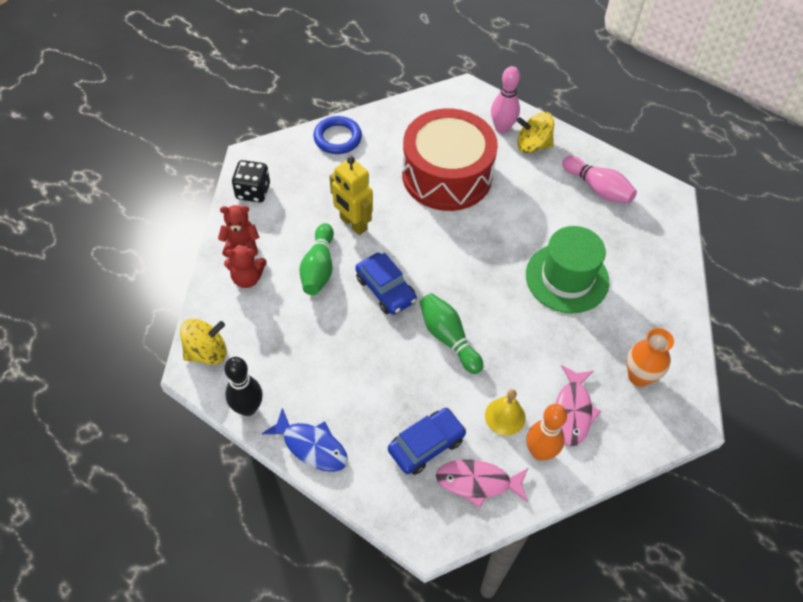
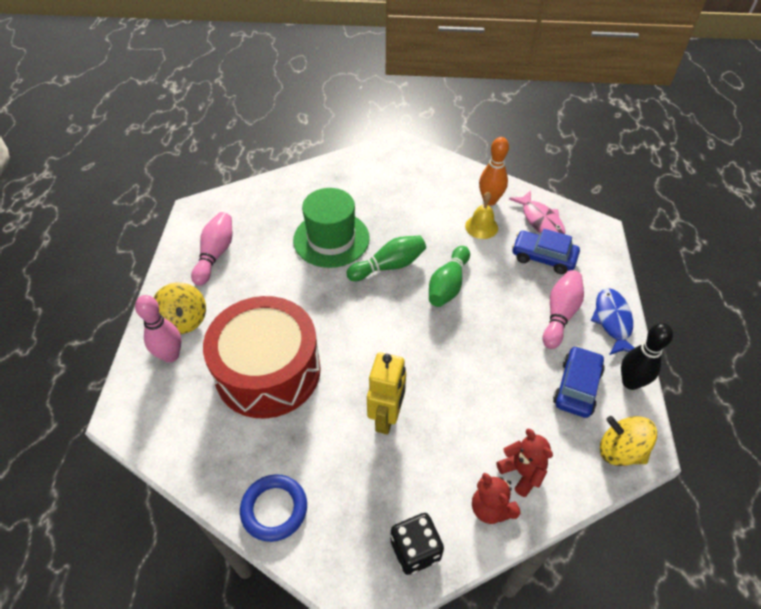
camera: 120 degrees left, 5 degrees down
(319, 268) = (459, 416): green bowling pin -> green bowling pin (389, 266)
(351, 406) = (560, 314): none -> pink bowling pin
(385, 289) = (438, 350): blue car -> blue car (577, 387)
(573, 411) = (445, 196): pink fish -> none
(639, 376) = (388, 175): orange vase -> none

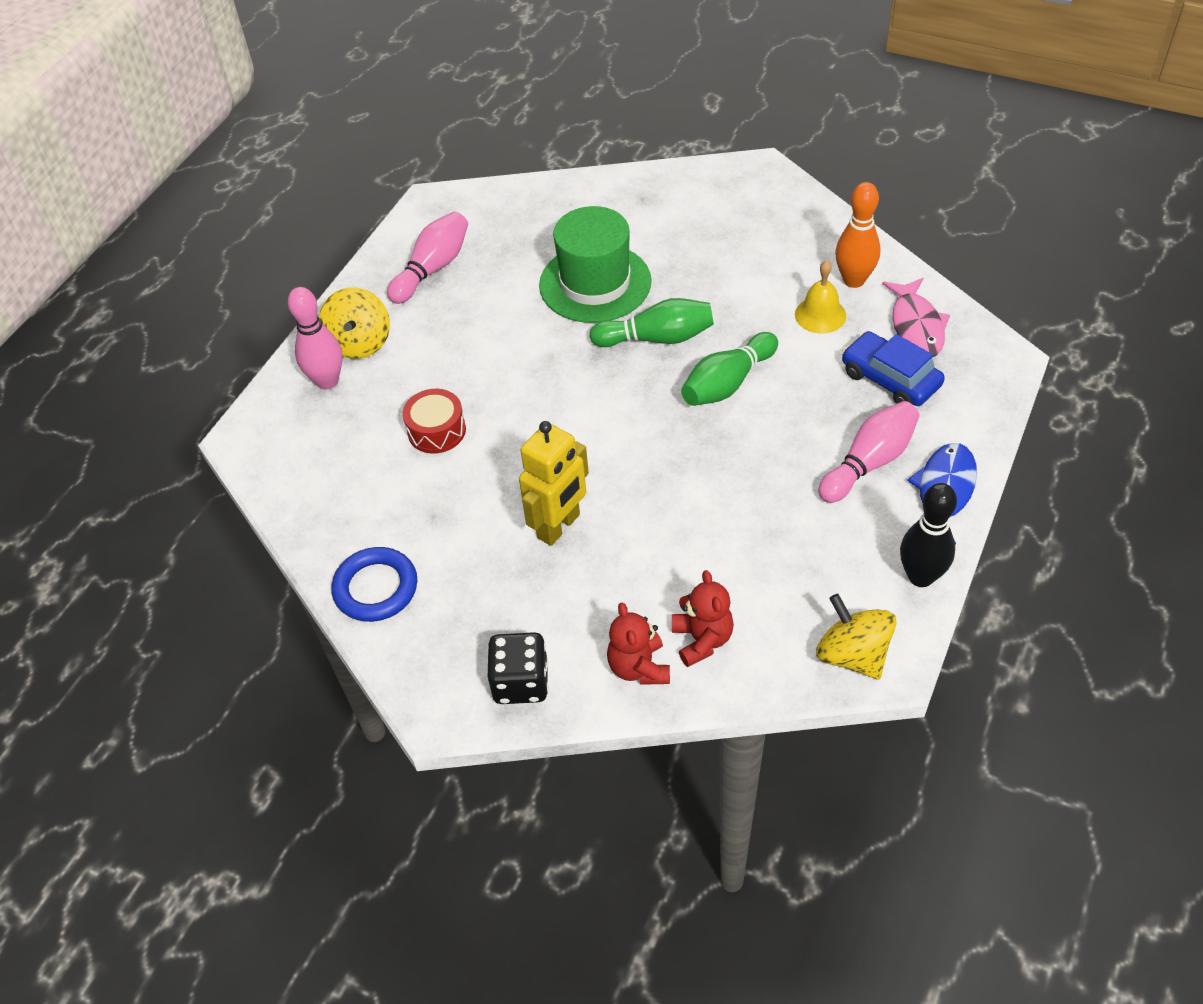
camera: 25 degrees right, 0 degrees up
(268, 371) = (436, 431): red drum -> red drum, size x0.41
(577, 387) = (838, 561): blue car -> none

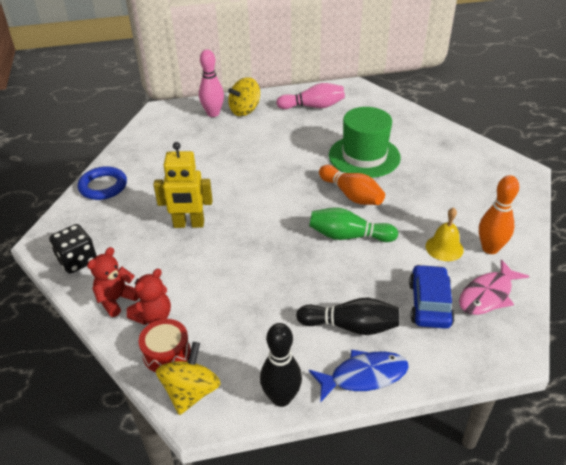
camera: 50 degrees right, 10 degrees down
(436, 431) = (214, 157): red drum -> red drum (166, 353)
(657, 338) = (351, 195): green bowling pin -> orange bowling pin
(869, 462) = (351, 326): pink bowling pin -> black bowling pin

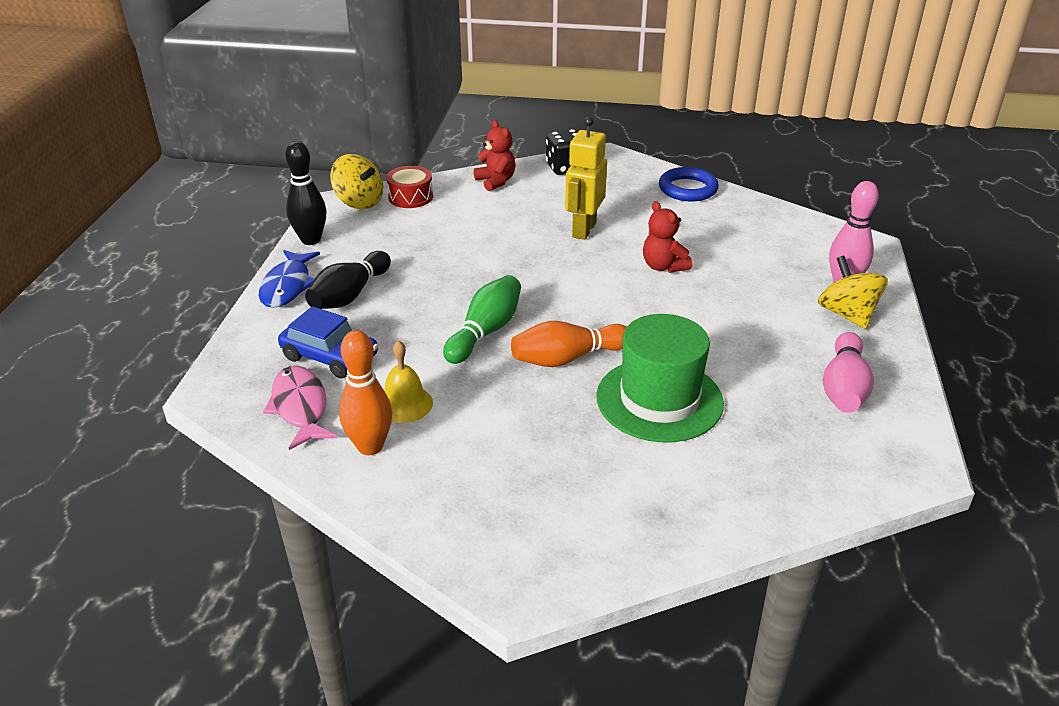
camera: 110 degrees right, 5 degrees down
(153, 316) = (459, 196): red teddy bear -> red teddy bear (663, 266)

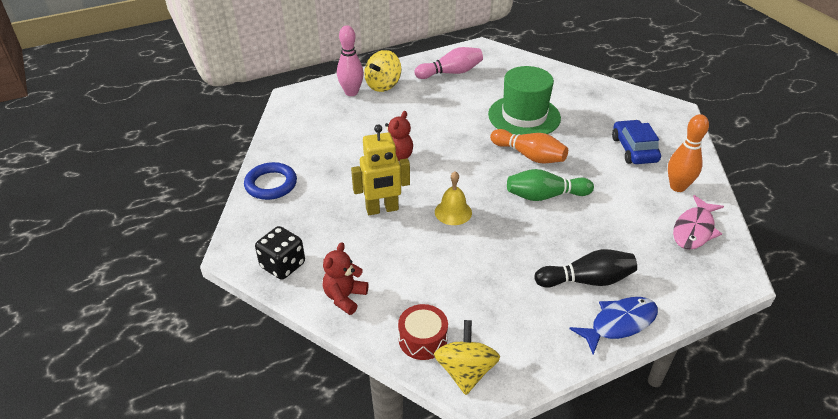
camera: 125 degrees left, 5 degrees up
(311, 240) = (553, 359): black bowling pin -> none
(330, 356) = (647, 246): blue car -> blue car (634, 149)
(405, 404) = (637, 193): yellow bell -> yellow bell (453, 212)

